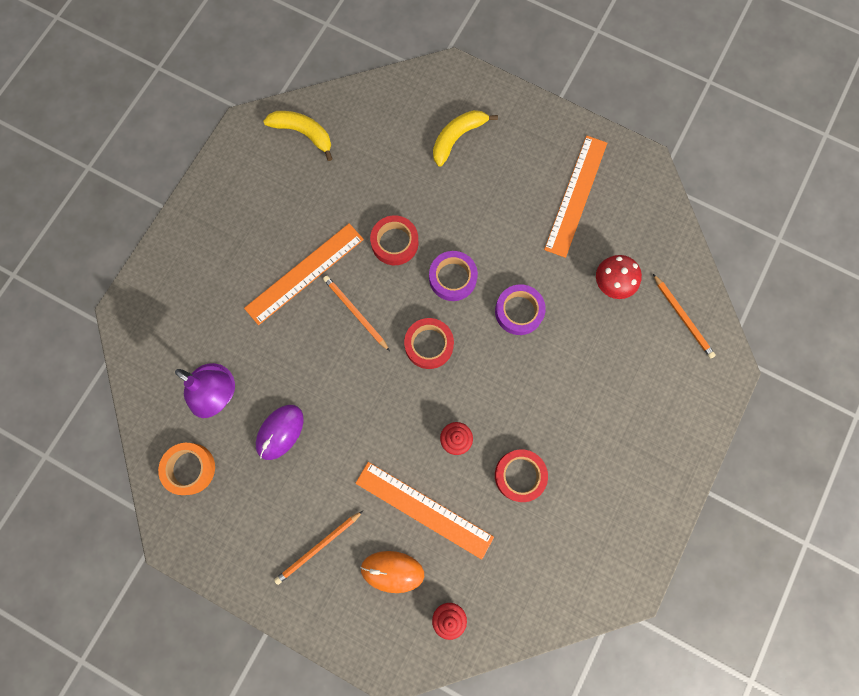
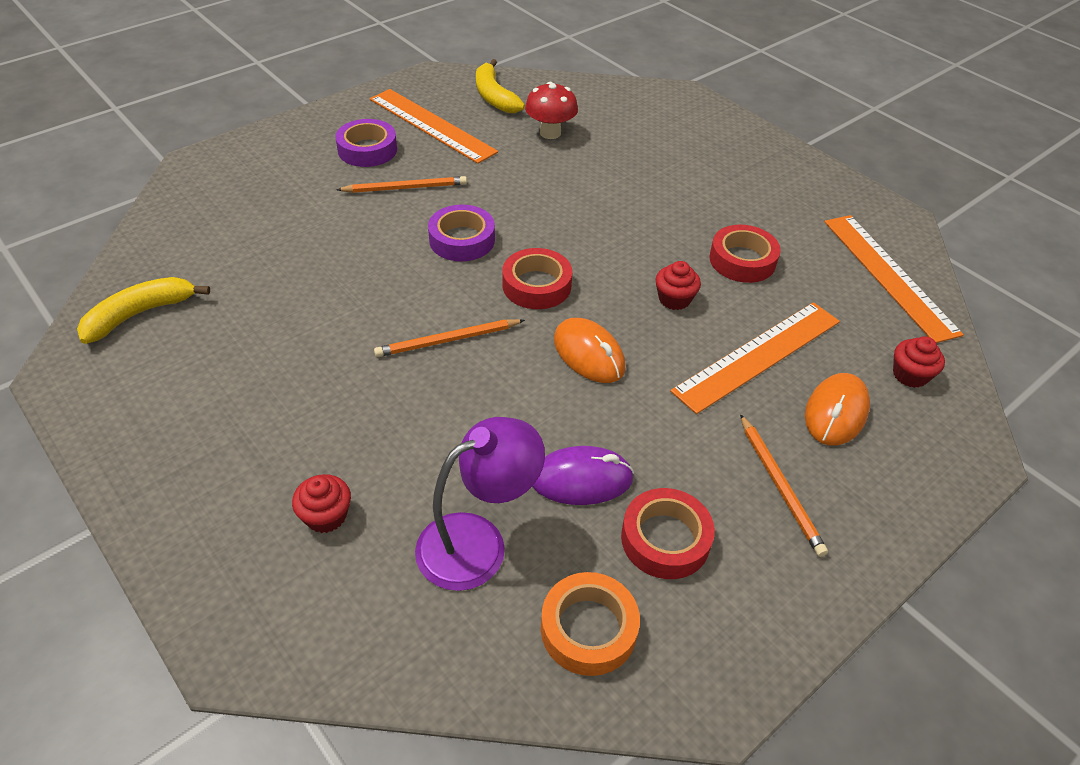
camera: 70 degrees left, 30 degrees down
(208, 311) = (326, 516): none -> red cupcake
(280, 432) = (581, 479): purple mouse -> purple mouse turned 60 degrees counterclockwise
(304, 273) = (351, 376): orange ruler -> orange ruler (888, 275)
(379, 401) = (589, 354): none -> orange mouse
(395, 243) = (377, 274): red tape -> red tape (665, 539)
(457, 138) = (285, 183): yellow banana -> yellow banana (494, 96)
(519, 311) = (539, 202): purple tape -> purple tape (367, 150)
(683, 317) = (614, 103): orange pencil -> orange pencil (405, 188)

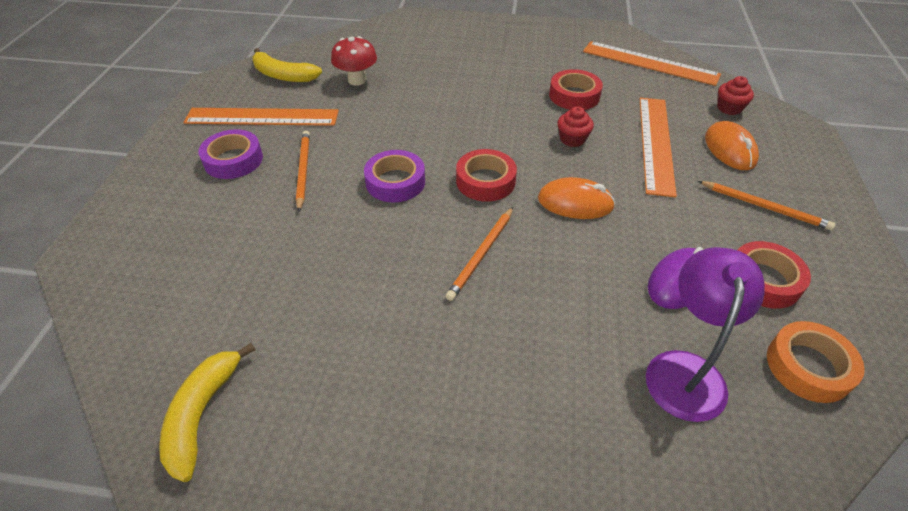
camera: 40 degrees left, 0 degrees up
(326, 516) = (578, 440): red cupcake -> none
(405, 188) = (303, 170): orange pencil -> orange pencil turned 45 degrees counterclockwise

